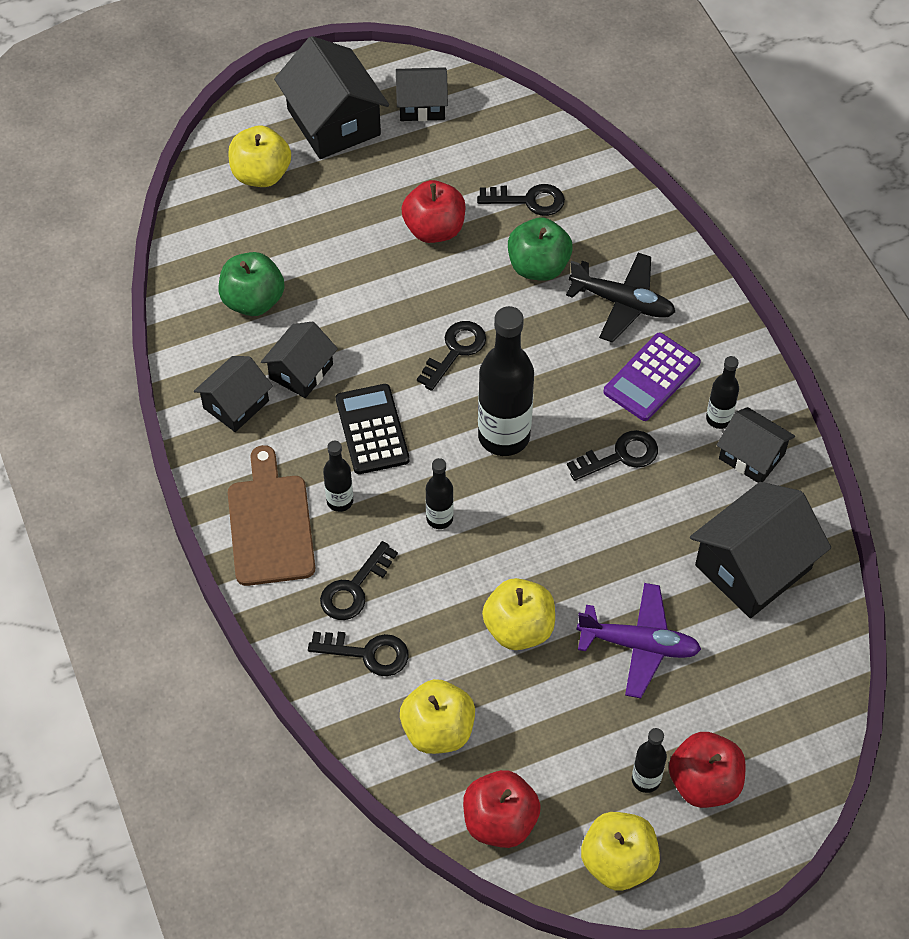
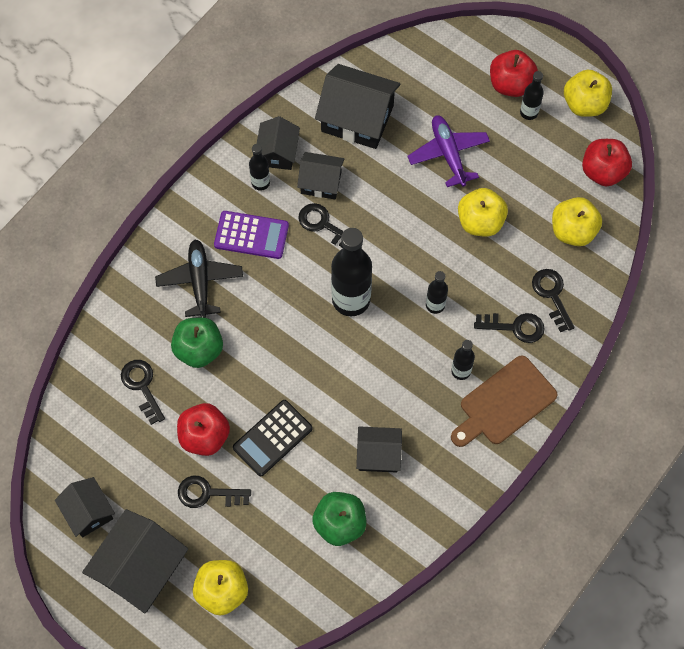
camera: 120 degrees left, 10 degrees up
(236, 404) = (430, 481): black house -> black house (321, 182)
(372, 429) = (396, 382): black calculator -> black calculator (272, 438)
(455, 351) = (302, 365): black key -> black key (208, 493)

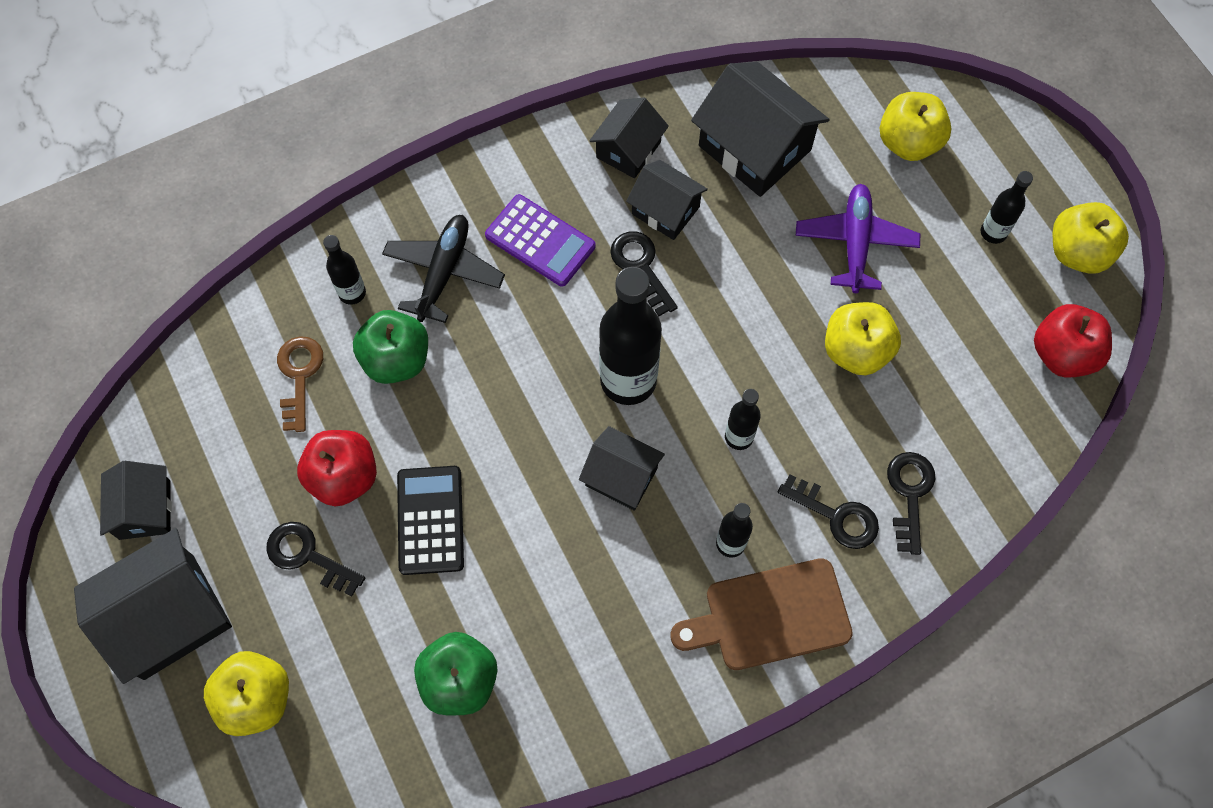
camera: 25 degrees right, 0 degrees up
(142, 386) = (299, 376): black key -> brown key
(260, 183) = (586, 179): black bottle -> black bottle (352, 293)
(272, 438) = (430, 520): black calculator -> black calculator turned 105 degrees clockwise
(378, 454) = (560, 608): black house -> black house (621, 477)
(510, 84) = (985, 185): red apple -> none
(573, 231) = (981, 417): yellow apple -> yellow apple (908, 142)

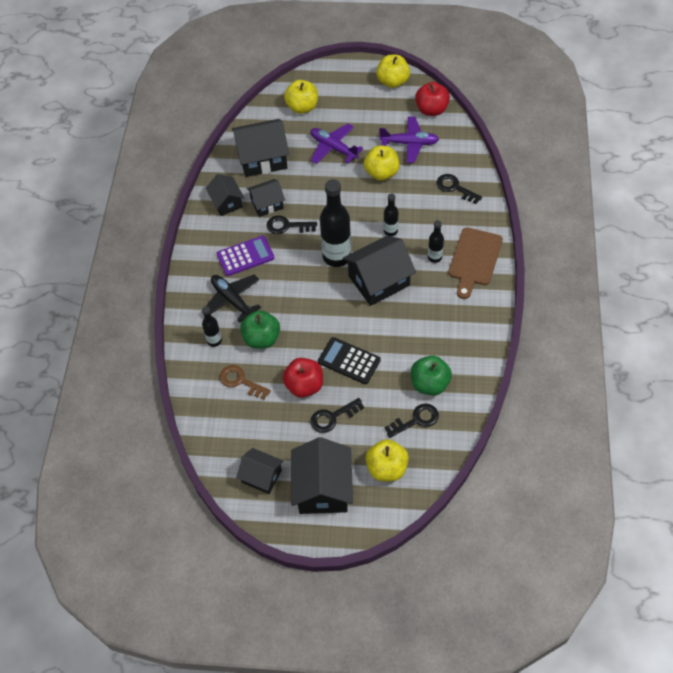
camera: 55 degrees left, 10 degrees down
(621, 477) = (379, 281): black house -> black house, size x1.68
(836, 516) = (447, 216): black key -> black key (416, 420)
(956, 360) = (409, 143): none -> purple plane
(993, 232) = (364, 102): black bottle -> none

